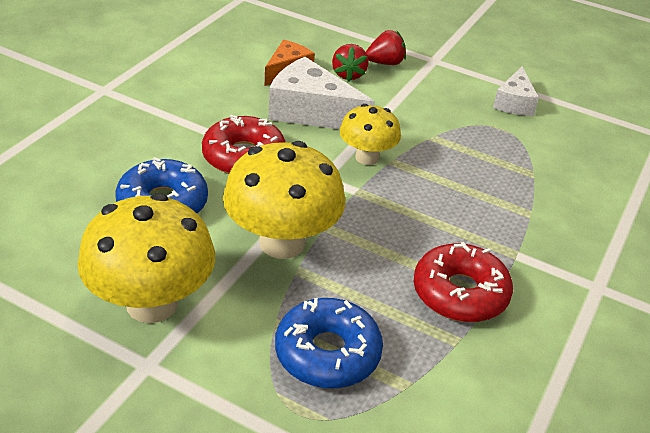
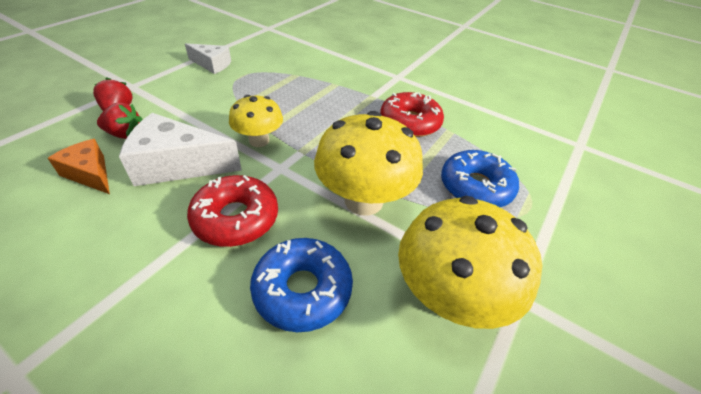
camera: 85 degrees left, 5 degrees up
(311, 112) = (177, 165): white cheese -> white cheese turned 60 degrees clockwise

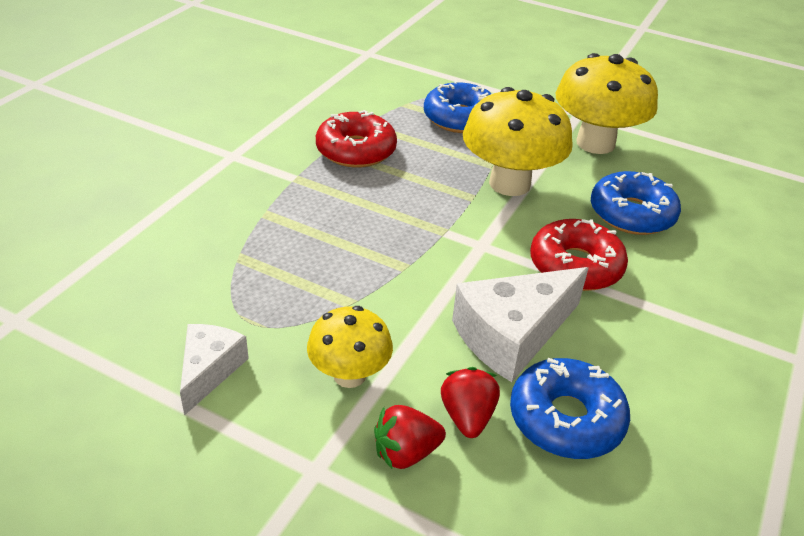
camera: 95 degrees left, 5 degrees down
(90, 174) = (566, 419): orange cheese -> blue donut
(177, 165) = (512, 335): white cheese -> white cheese turned 60 degrees clockwise
(259, 140) = (435, 270): yellow mushroom -> yellow mushroom (349, 375)

